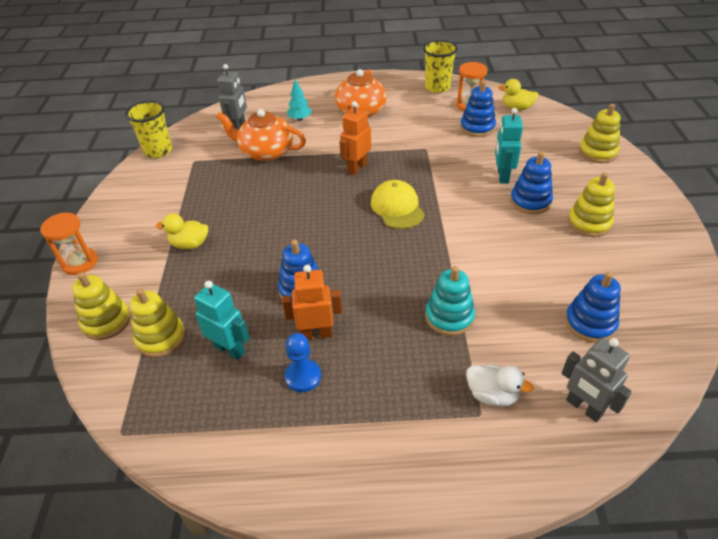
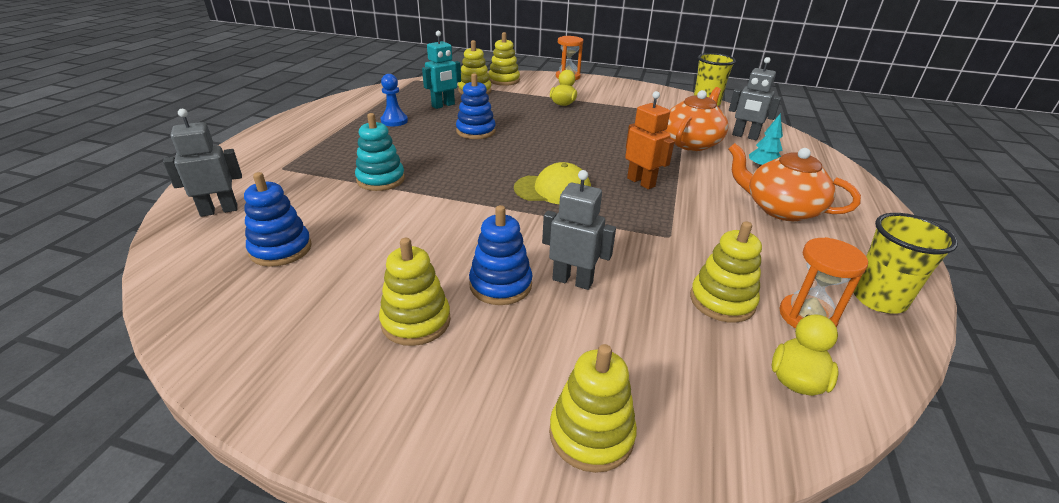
camera: 105 degrees right, 10 degrees down
(316, 334) = (425, 130): orange robot -> none
(477, 127) = (722, 301): blue stacking toy -> yellow stacking toy
(492, 395) = (288, 176): white duck -> none
(502, 176) = (572, 280): turquoise robot -> grey robot

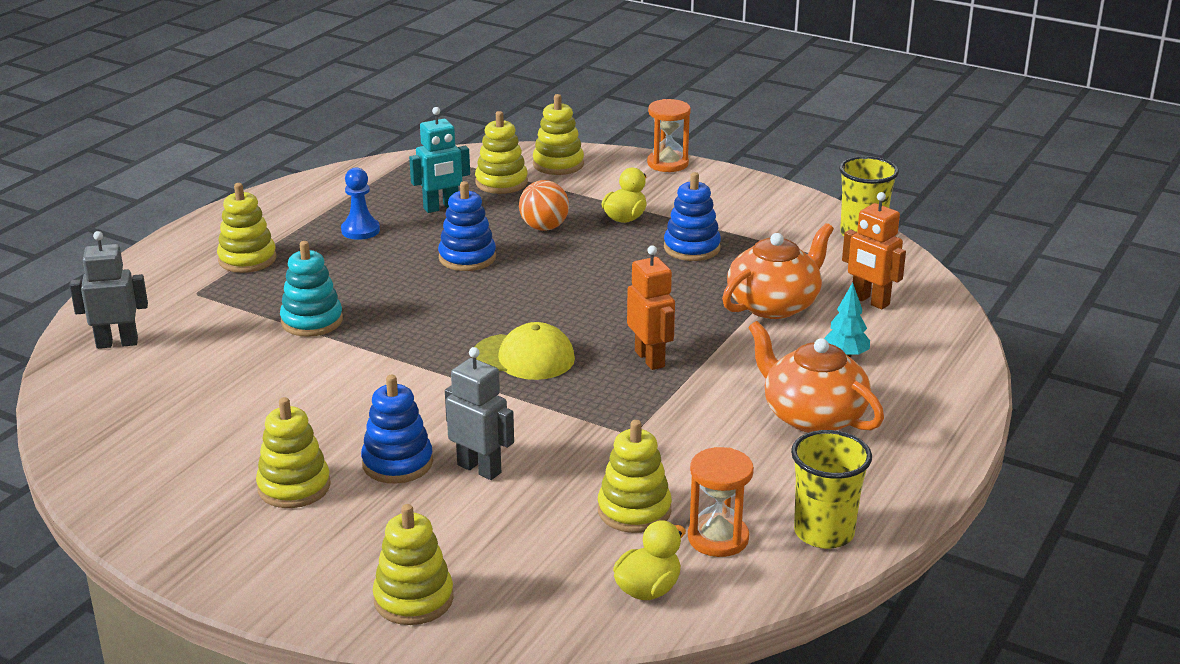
camera: 15 degrees right, 5 degrees down
(281, 249) = (176, 397): blue stacking toy -> blue stacking toy (692, 248)
(317, 143) = (247, 259): none -> yellow stacking toy
(516, 112) = (544, 227): none -> orange ball
(745, 136) = (870, 301): grey robot -> orange robot

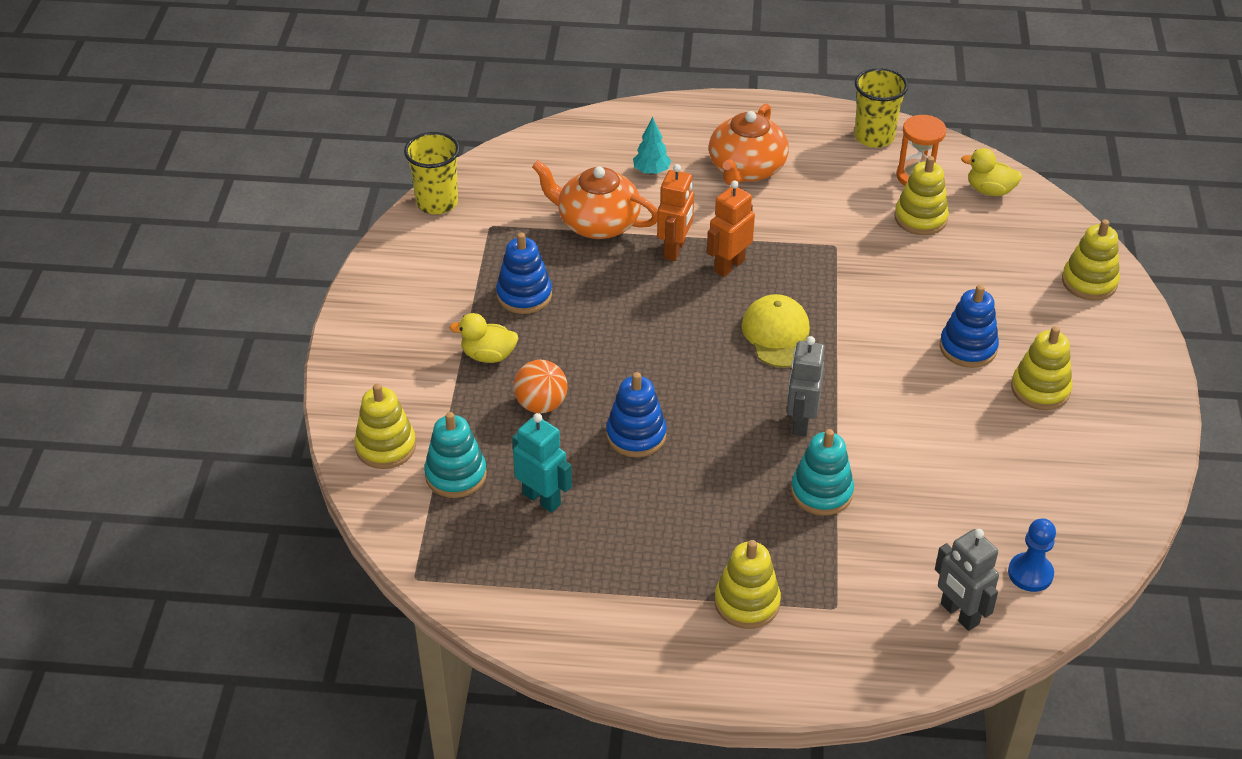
camera: 115 degrees left, 15 degrees up
(360, 230) = (630, 541): blue pawn -> blue pawn (1030, 573)
(479, 468) = (938, 304): grey robot -> grey robot (800, 422)
(501, 182) = (456, 475): yellow stacking toy -> turquoise stacking toy
(668, 163) = (342, 364): orange hourglass -> none
(870, 301) = (557, 176): orange robot -> orange robot (675, 249)

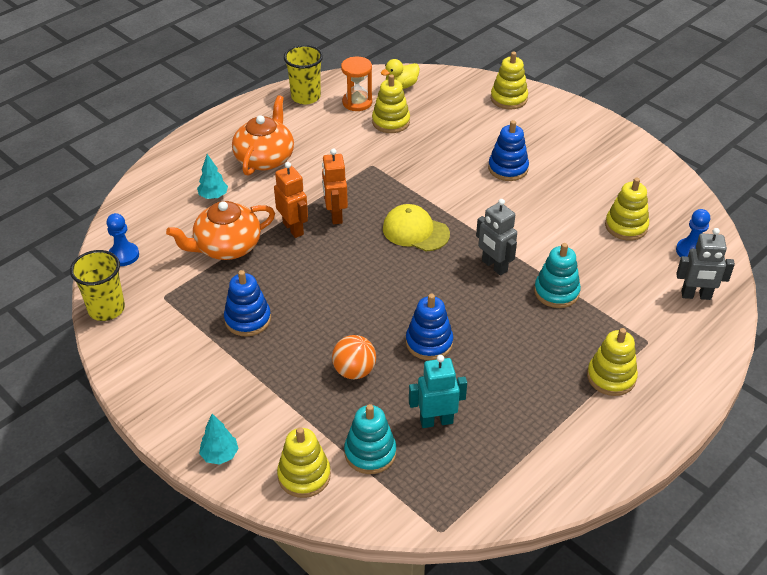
camera: 50 degrees left, 0 degrees up
(353, 379) = (220, 455): none -> turquoise tree
(488, 355) = (281, 370): yellow duck -> none
(510, 169) = (124, 255): none -> blue pawn
(746, 169) = (265, 158): orange teapot -> orange teapot turned 135 degrees counterclockwise
(1040, 389) = (566, 163): yellow stacking toy -> yellow stacking toy (626, 226)

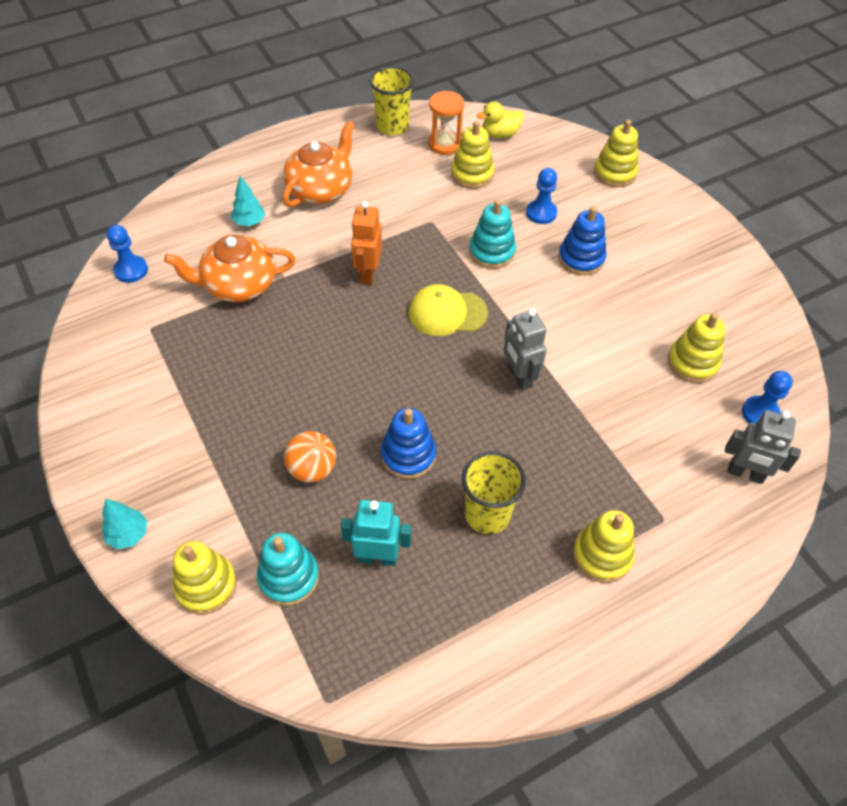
camera: 15 degrees right, 10 degrees up
(106, 309) = (88, 328): yellow cup -> yellow cup (487, 514)
(248, 319) = (225, 377): blue stacking toy -> none
(293, 228) = (317, 279): orange robot -> none
(415, 231) = (447, 313): yellow cap -> yellow cap turned 45 degrees counterclockwise
(461, 140) = (541, 213): none -> blue pawn
(556, 292) = (578, 427): turquoise stacking toy -> turquoise stacking toy (492, 252)

